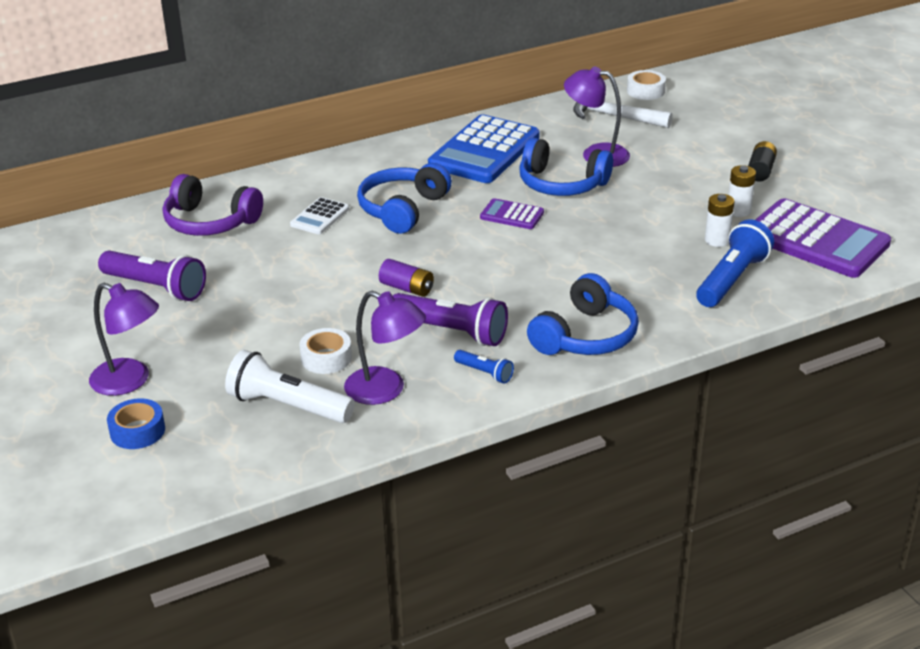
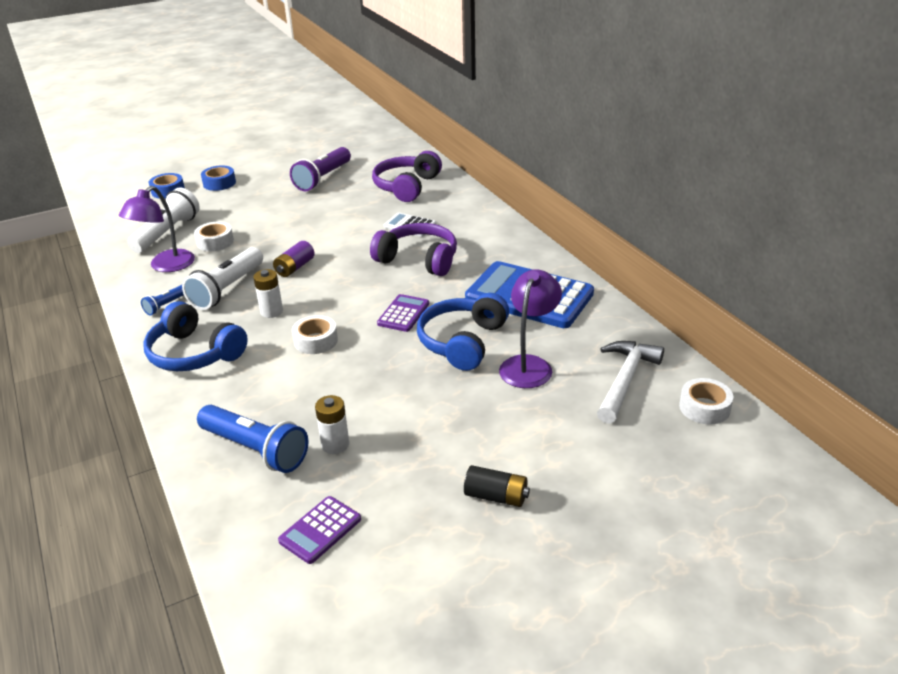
camera: 90 degrees right, 0 degrees up
(130, 381) = (219, 183): purple lamp -> blue tape
(403, 209) = (418, 260): blue headphones -> purple headphones
(452, 332) = (227, 289): purple flashlight -> white flashlight
(560, 262) = (316, 341): none -> white tape
(738, 211) = (397, 467): white battery -> white battery (271, 311)
(816, 240) = (320, 530): purple calculator -> purple calculator, size x0.47

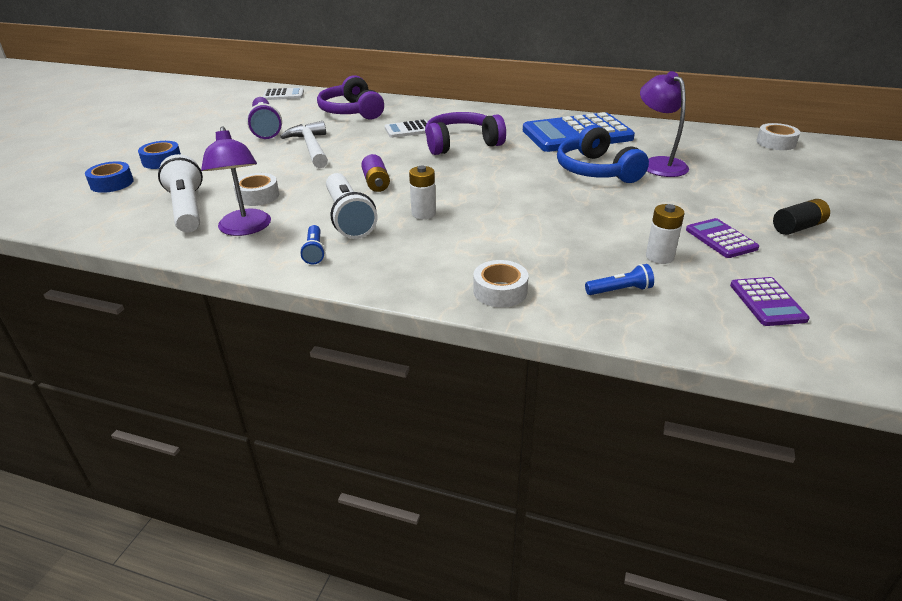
camera: 45 degrees left, 0 degrees up
(194, 353) = (423, 266): blue headphones -> none
(255, 450) = (620, 290): blue flashlight -> blue flashlight, size x0.50
(316, 341) = (501, 213): white tape -> white tape (500, 291)
(392, 147) = (283, 95): none -> white calculator
(403, 314) = (524, 173): purple calculator -> purple calculator (721, 239)
(625, 380) = (718, 148): white hammer -> white hammer (311, 148)

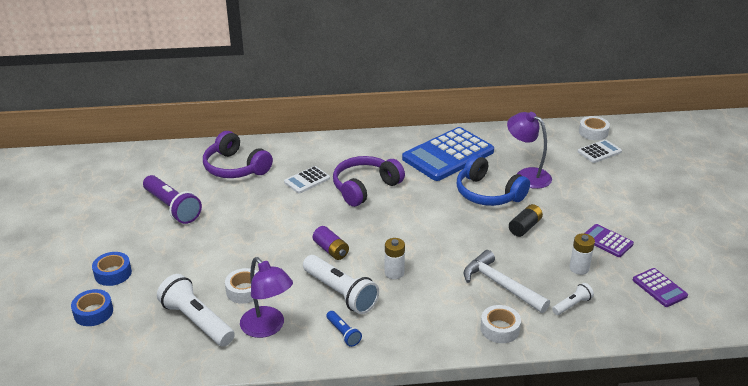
camera: 25 degrees left, 0 degrees up
(283, 95) = (147, 158): white calculator -> white calculator (599, 152)
(311, 148) = (239, 223): white hammer -> white hammer (501, 285)
(620, 290) = (572, 305): blue flashlight -> white flashlight
(798, 227) = (646, 217): black battery -> black battery (525, 227)

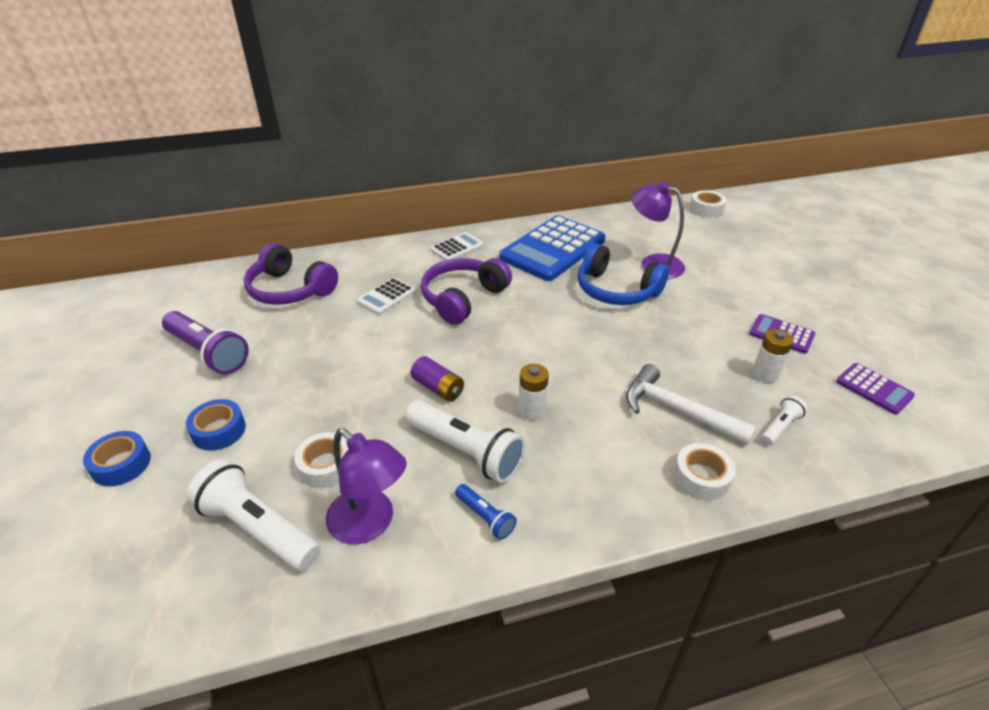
camera: 10 degrees left, 5 degrees up
(93, 312) = (88, 537): blue tape -> blue tape (219, 430)
(525, 227) = (676, 327): black battery -> none
(599, 152) = (722, 229): white calculator -> white calculator (457, 248)

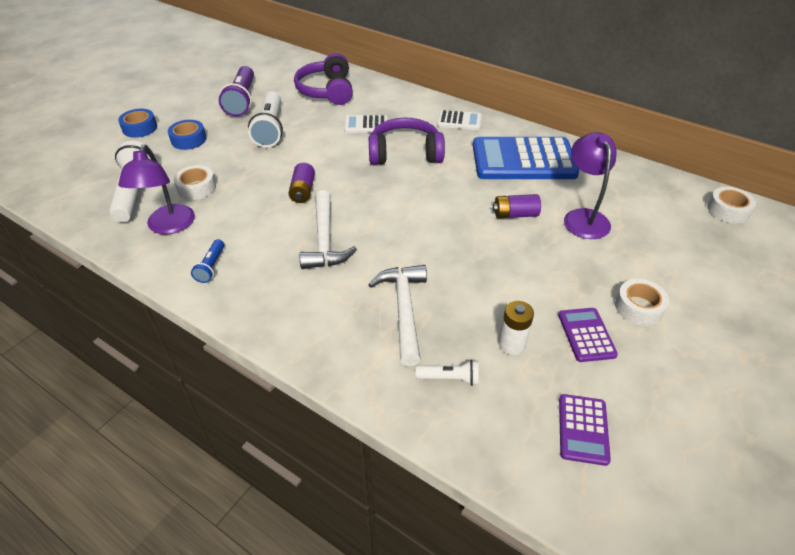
camera: 50 degrees right, 5 degrees up
(466, 452) = (258, 231): white flashlight -> white flashlight (270, 129)
(532, 411) = (324, 239): white battery -> white hammer
(616, 290) = (515, 214): blue headphones -> purple battery
(701, 477) = (342, 352): white tape -> white tape (638, 307)

